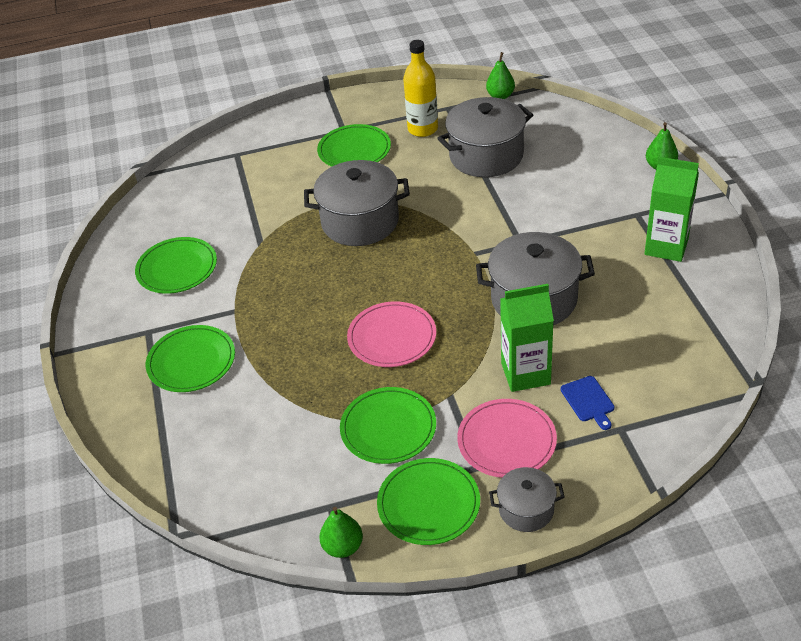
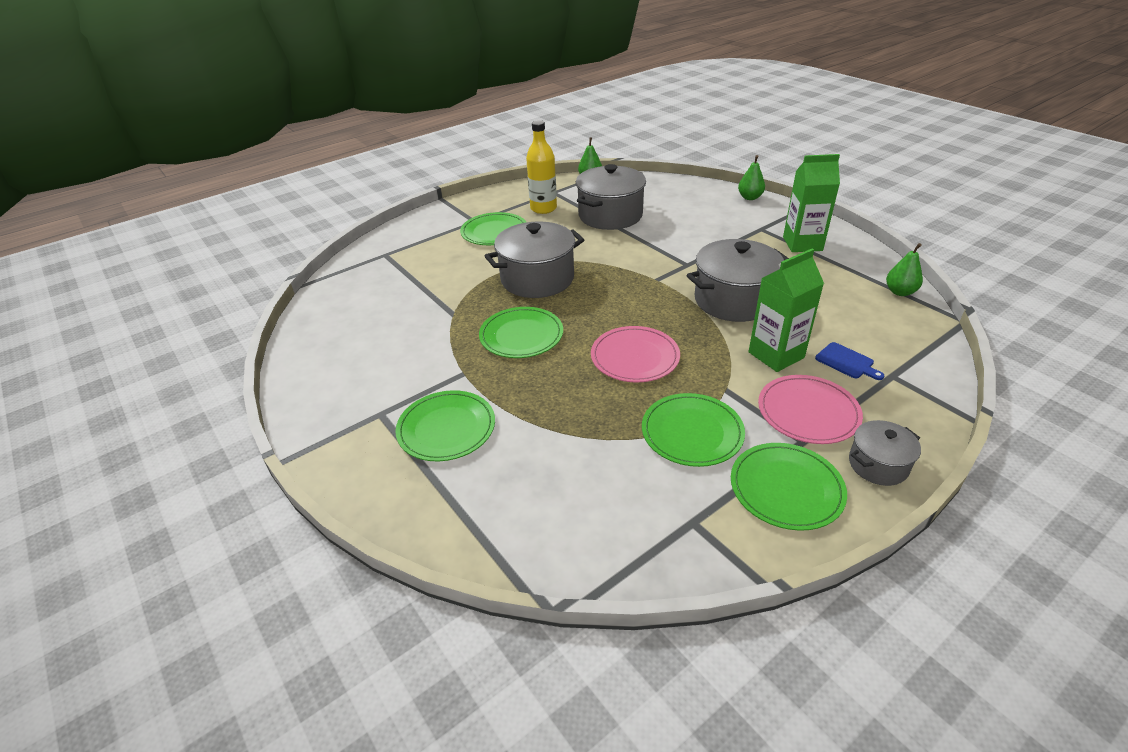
camera: 25 degrees left, 5 degrees down
(177, 268) = (379, 352): green plate -> green plate (521, 335)
(343, 547) = (736, 559): green pear -> green pear (900, 292)

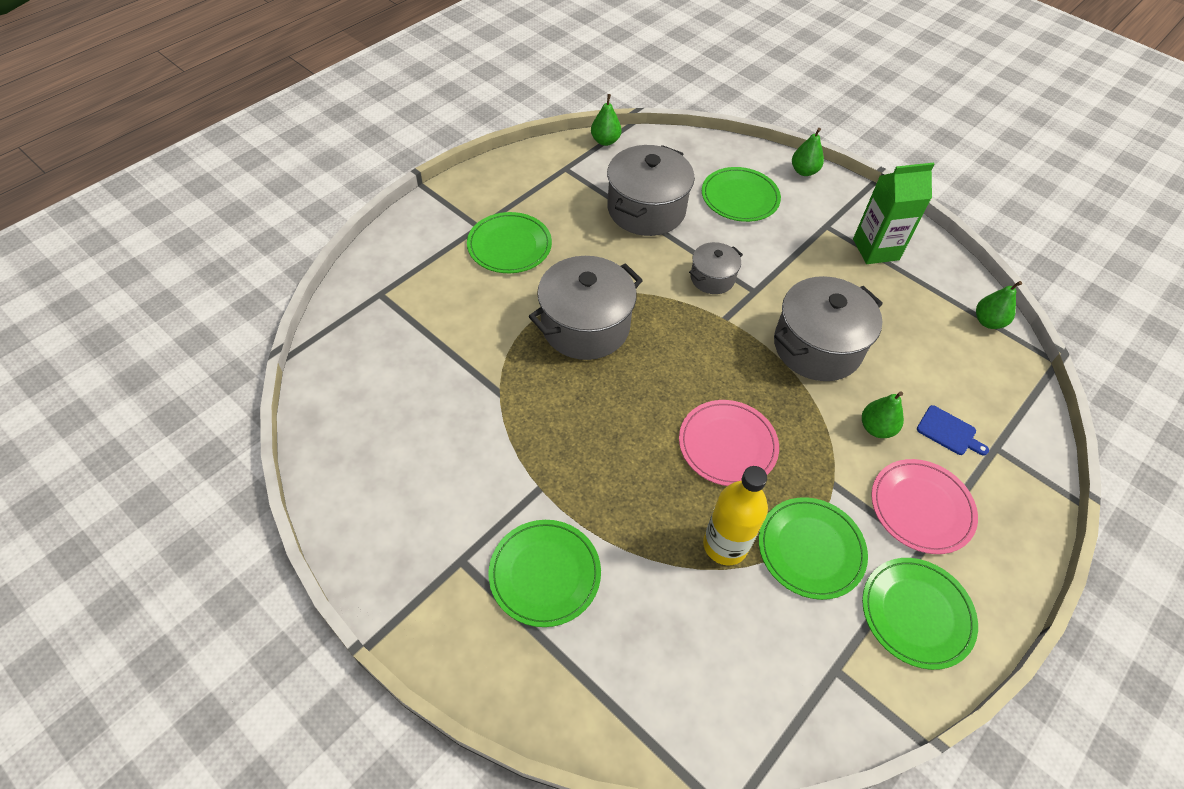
camera: 15 degrees left, 15 degrees up
(521, 335) = (591, 422): green plate -> green plate (740, 197)
(543, 208) = (560, 199): yellow bottle -> yellow bottle (725, 545)
(776, 355) = (876, 428): green carton -> green pear
(878, 465) = (998, 572): grey pot -> grey pot (712, 278)

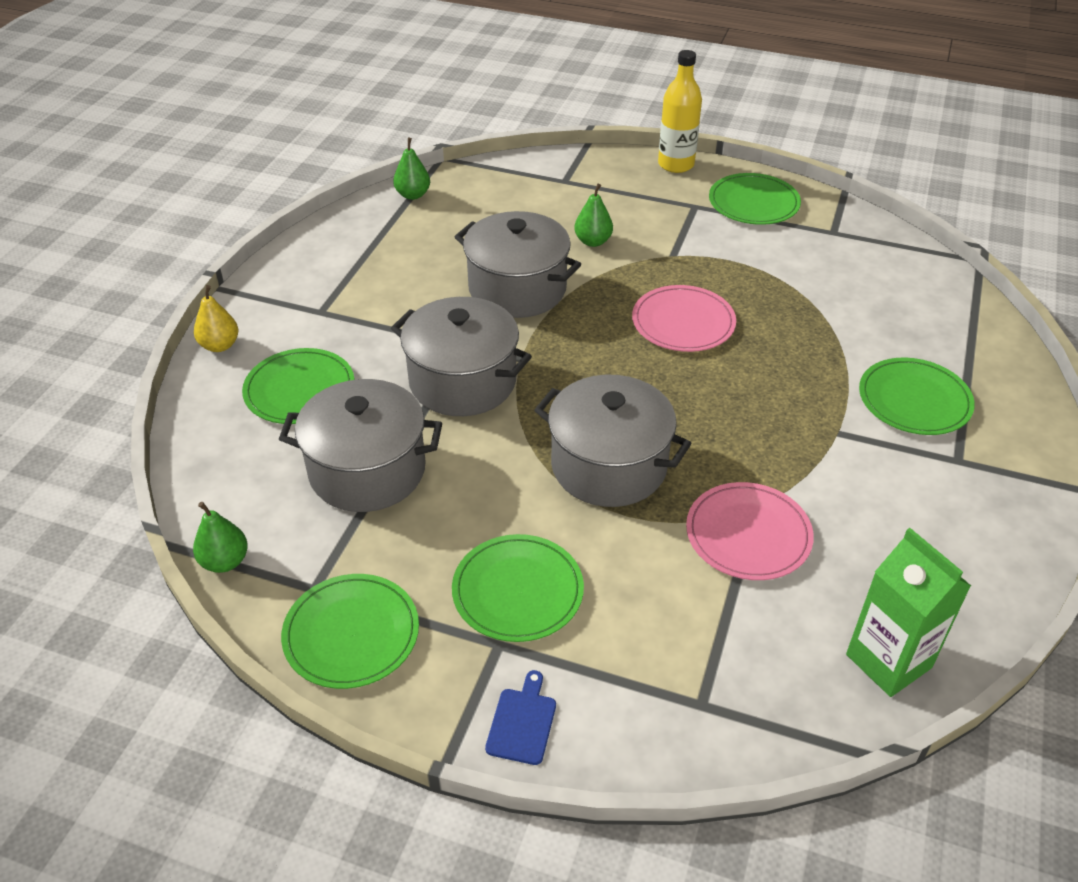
camera: 110 degrees left, 10 degrees down
(712, 278) = (462, 381): grey pot -> grey pot, size x1.86
(725, 545) = (786, 302): yellow bottle -> yellow bottle (676, 164)
(804, 171) = (220, 345): green pear -> yellow pear
(811, 549) = (746, 258): green plate -> green plate (351, 633)
(875, 249) = (343, 271): green carton -> green carton (888, 661)
(921, 508) = (657, 210): pink plate -> pink plate (748, 534)
(949, 432) = (566, 204): blue cutting board -> blue cutting board (522, 722)

